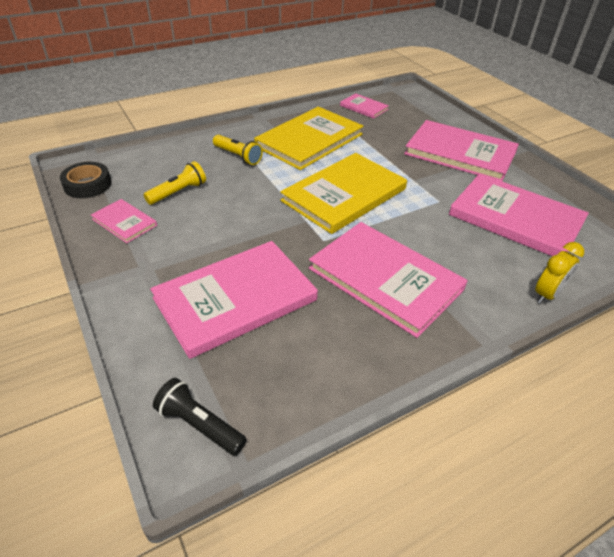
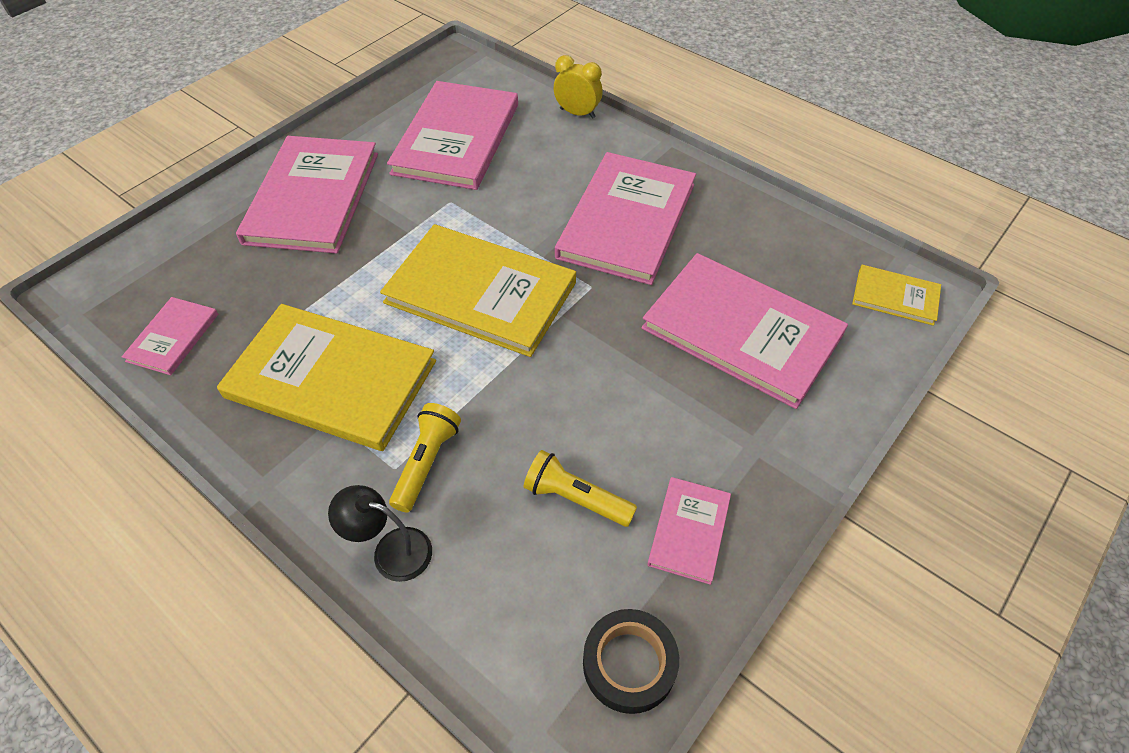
camera: 110 degrees left, 10 degrees up
(200, 425) = (895, 297): black flashlight -> yellow book
(201, 141) = (391, 550): none -> black lamp

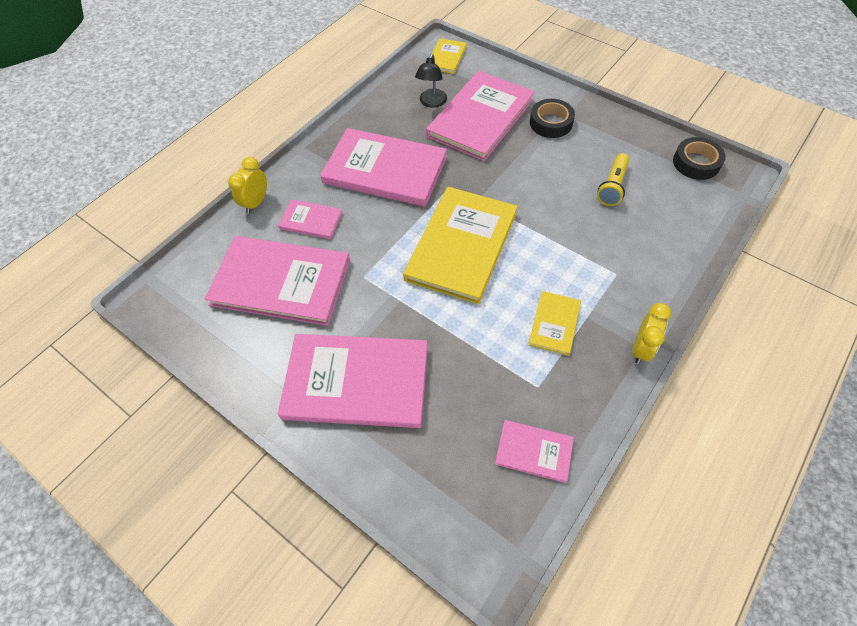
camera: 90 degrees left, 5 degrees up
(262, 474) = (641, 348): none -> yellow clock
(331, 379) = (554, 324): yellow book -> yellow book, size x0.48
(391, 550) = (671, 266): black lamp -> black lamp (431, 102)
(426, 463) = (608, 258): yellow flashlight -> none
(689, 531) = (618, 141): pink book -> pink book (311, 221)
(736, 428) = (551, 123): none -> black tape

